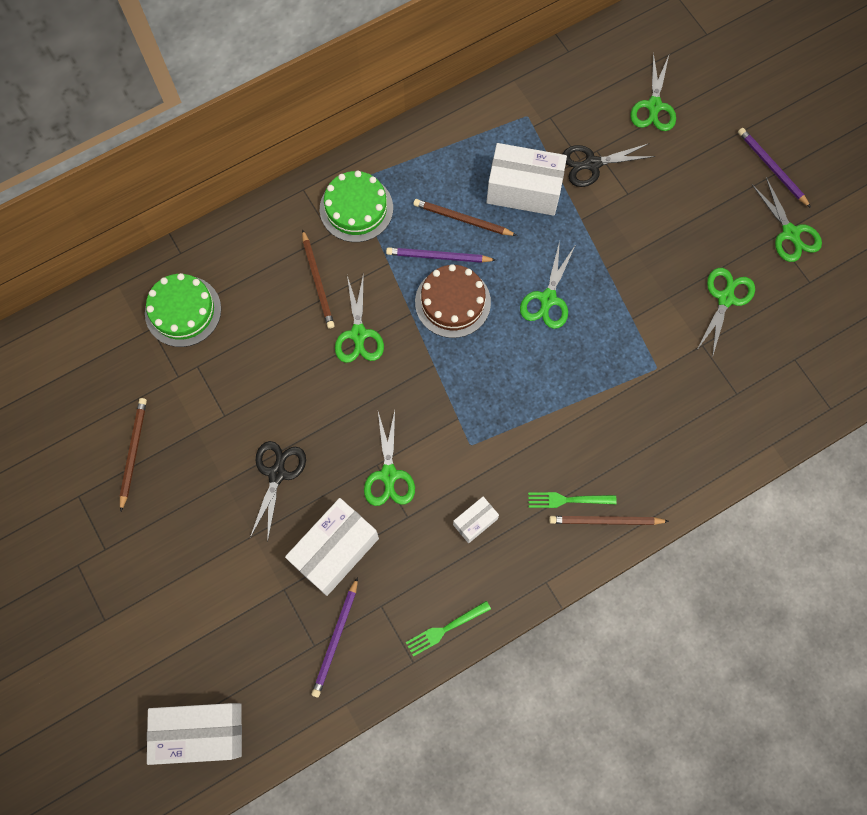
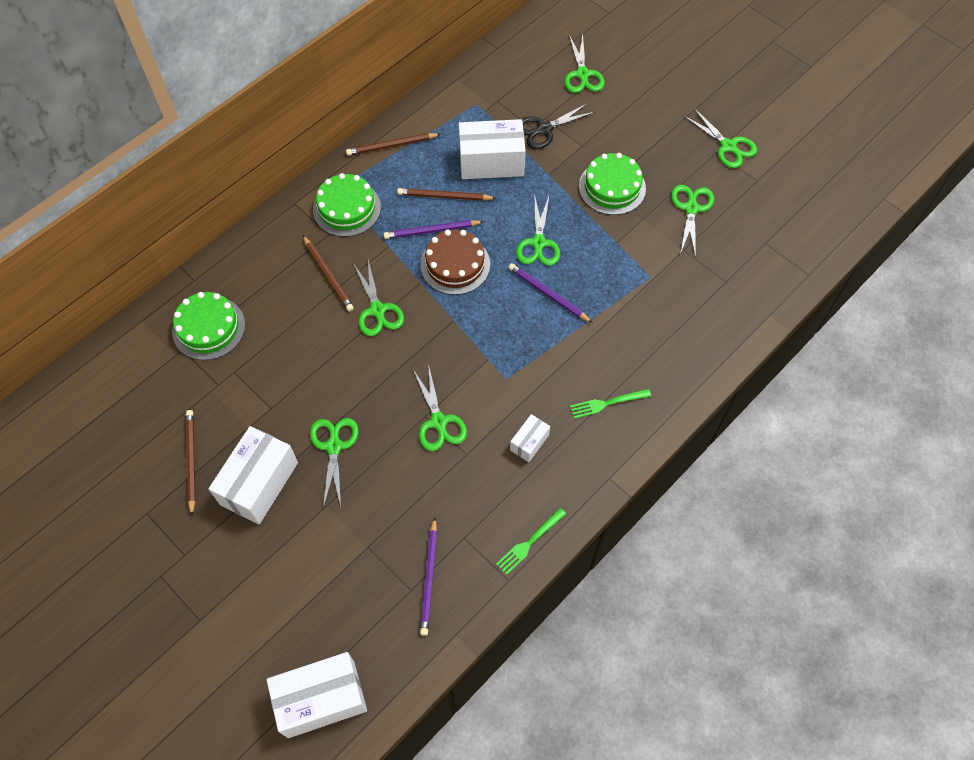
camera: 15 degrees left, 10 degrees down
(277, 474) = (334, 446): black scissors -> green scissors
(335, 550) = (407, 500): white box -> white box (259, 483)
(605, 521) = (646, 413): brown pencil -> brown pencil (391, 146)
(646, 252) = (612, 187): none -> green cake
(771, 168) = (696, 100): purple pencil -> purple pencil (548, 294)

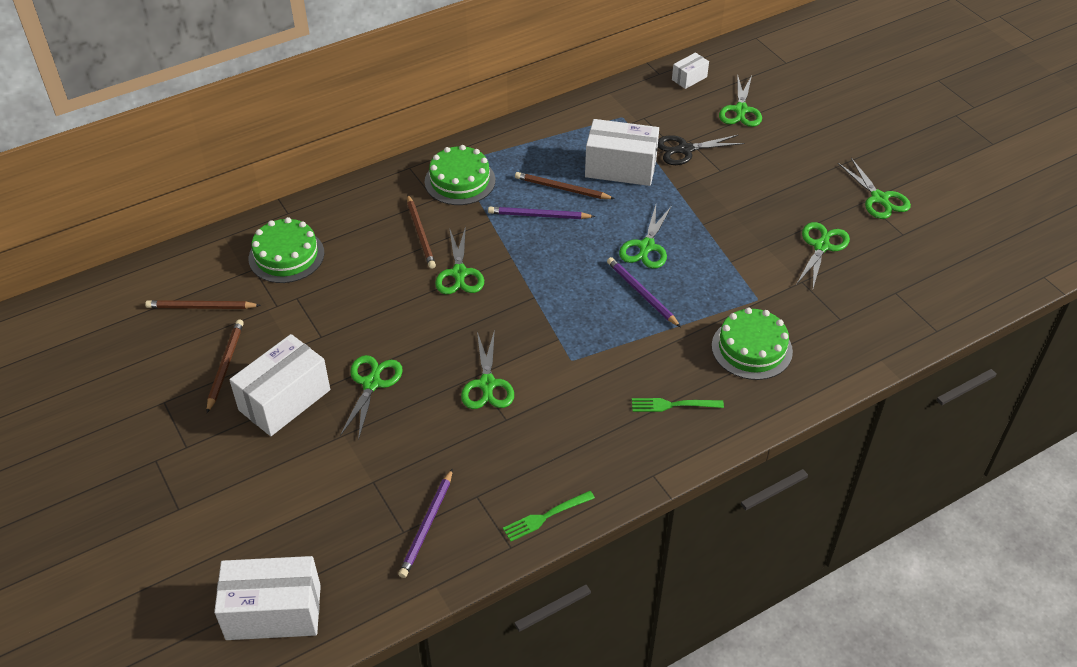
camera: 15 degrees right, 15 degrees down
(391, 146) = (523, 137): brown pencil -> brown pencil (201, 307)
(455, 264) = (553, 249): brown cake -> none
(529, 442) = (577, 423): white box -> white box (689, 78)
(612, 187) = (741, 212): green cake -> green cake (751, 348)

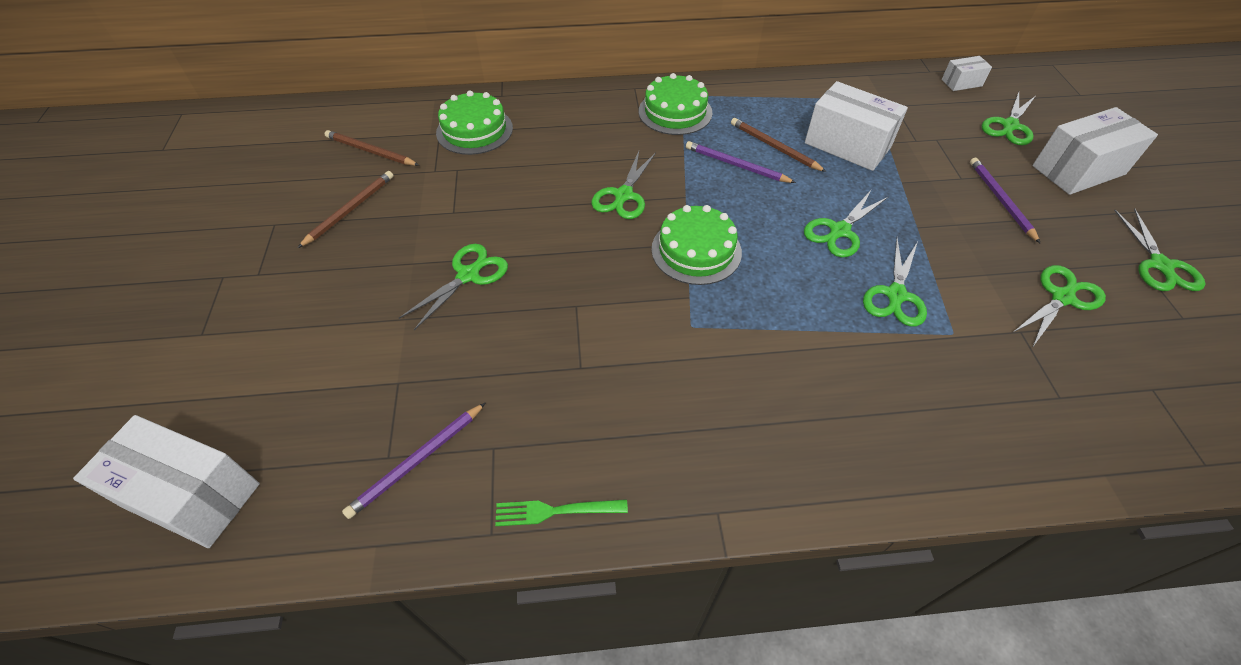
camera: 25 degrees right, 5 degrees up
(284, 400) = (376, 261): white box -> white box (1078, 170)
(420, 234) = (609, 147): brown pencil -> none
(487, 384) = (583, 319): green scissors -> green scissors (896, 295)
(641, 293) = (810, 279): purple pencil -> purple pencil (1000, 200)
(672, 405) = (787, 427): green fork -> none
(685, 150) = (928, 147): black scissors -> none
(751, 348) = (922, 392): green cake -> green cake (696, 250)

